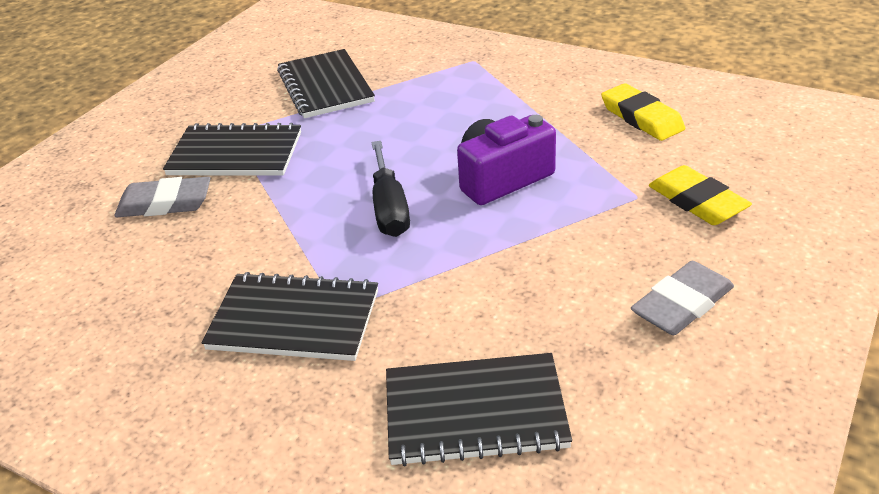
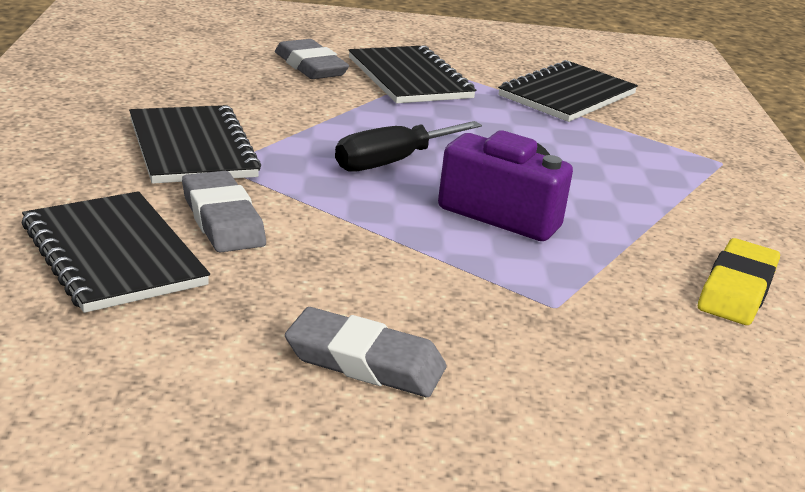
camera: 55 degrees right, 10 degrees down
(442, 330) = (222, 219): none -> grey eraser
(697, 201) = (589, 353): yellow eraser -> none

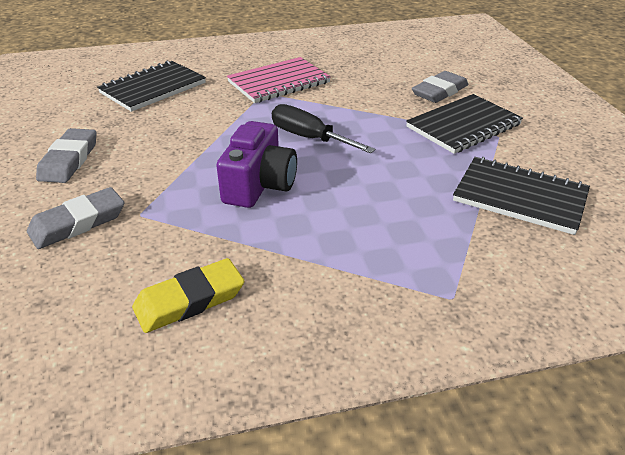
camera: 80 degrees right, 10 degrees up
(192, 148) = (279, 82): black notebook -> pink notebook
(222, 219) = (200, 104): grey eraser -> grey eraser (78, 223)
(737, 289) = (189, 300): yellow eraser -> yellow eraser turned 45 degrees counterclockwise

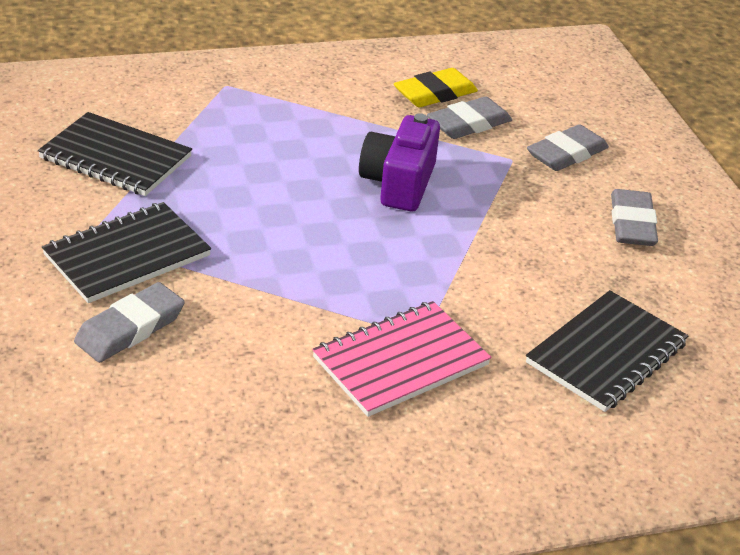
camera: 175 degrees right, 0 degrees up
(166, 255) = (469, 124): none -> grey eraser
(309, 138) = (345, 244): black screwdriver -> none

